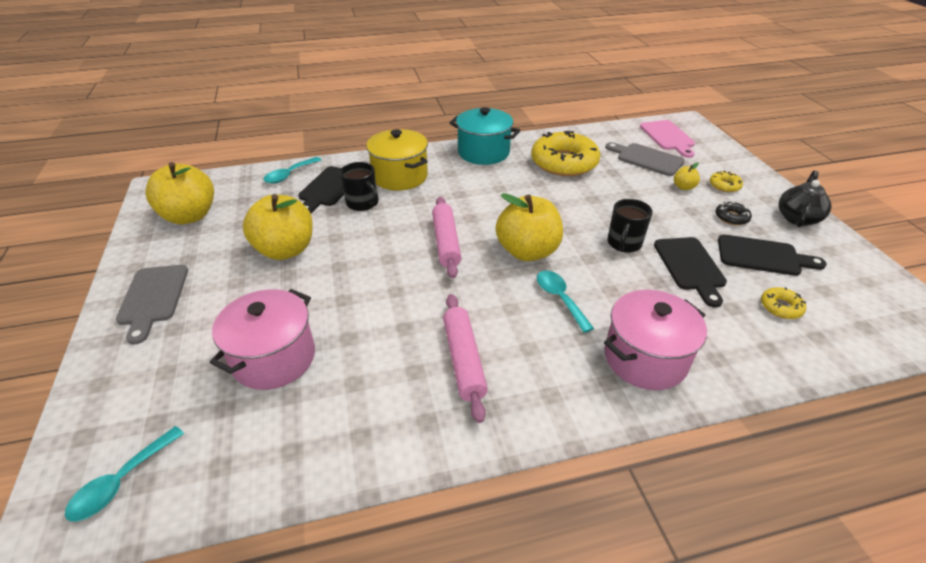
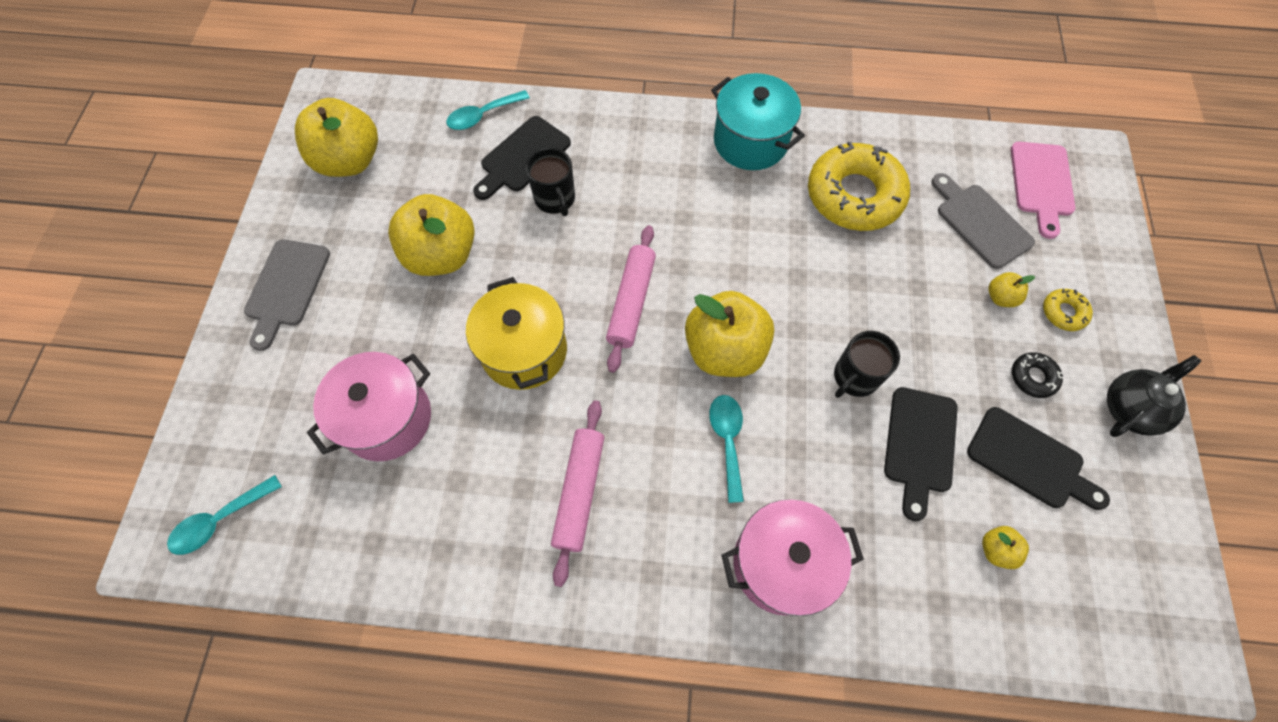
camera: 20 degrees right, 25 degrees up
(400, 176) = (619, 160): yellow pot -> yellow pot (524, 351)
(780, 307) = (996, 550): yellow donut -> yellow apple

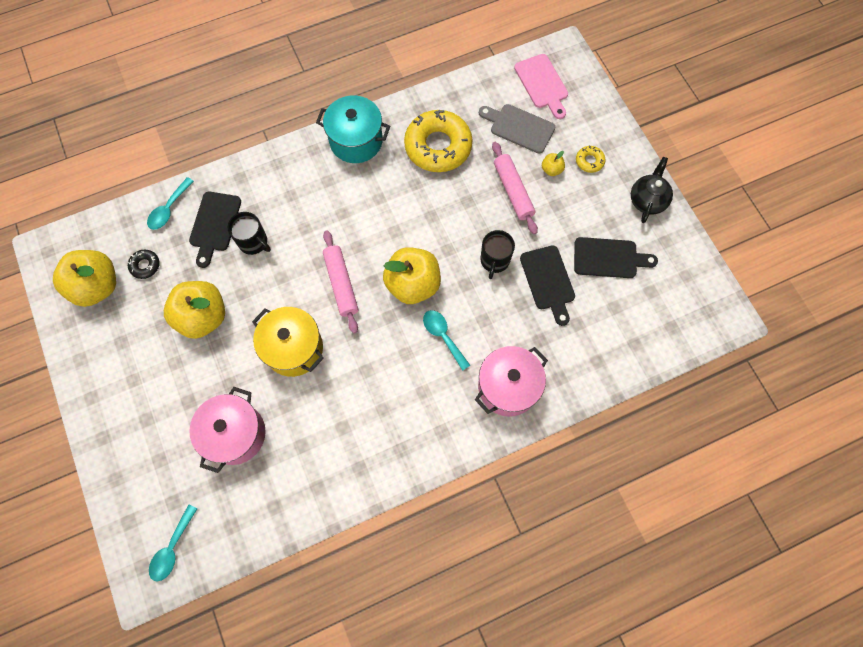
camera: 30 degrees left, 5 degrees up
(286, 287) = (113, 391): grey cutting board -> none
(579, 492) = (376, 411): pink rolling pin -> pink rolling pin (513, 191)
(996, 550) = (613, 317): yellow apple -> none
(1033, 377) = (590, 209): black donut -> black donut (145, 265)

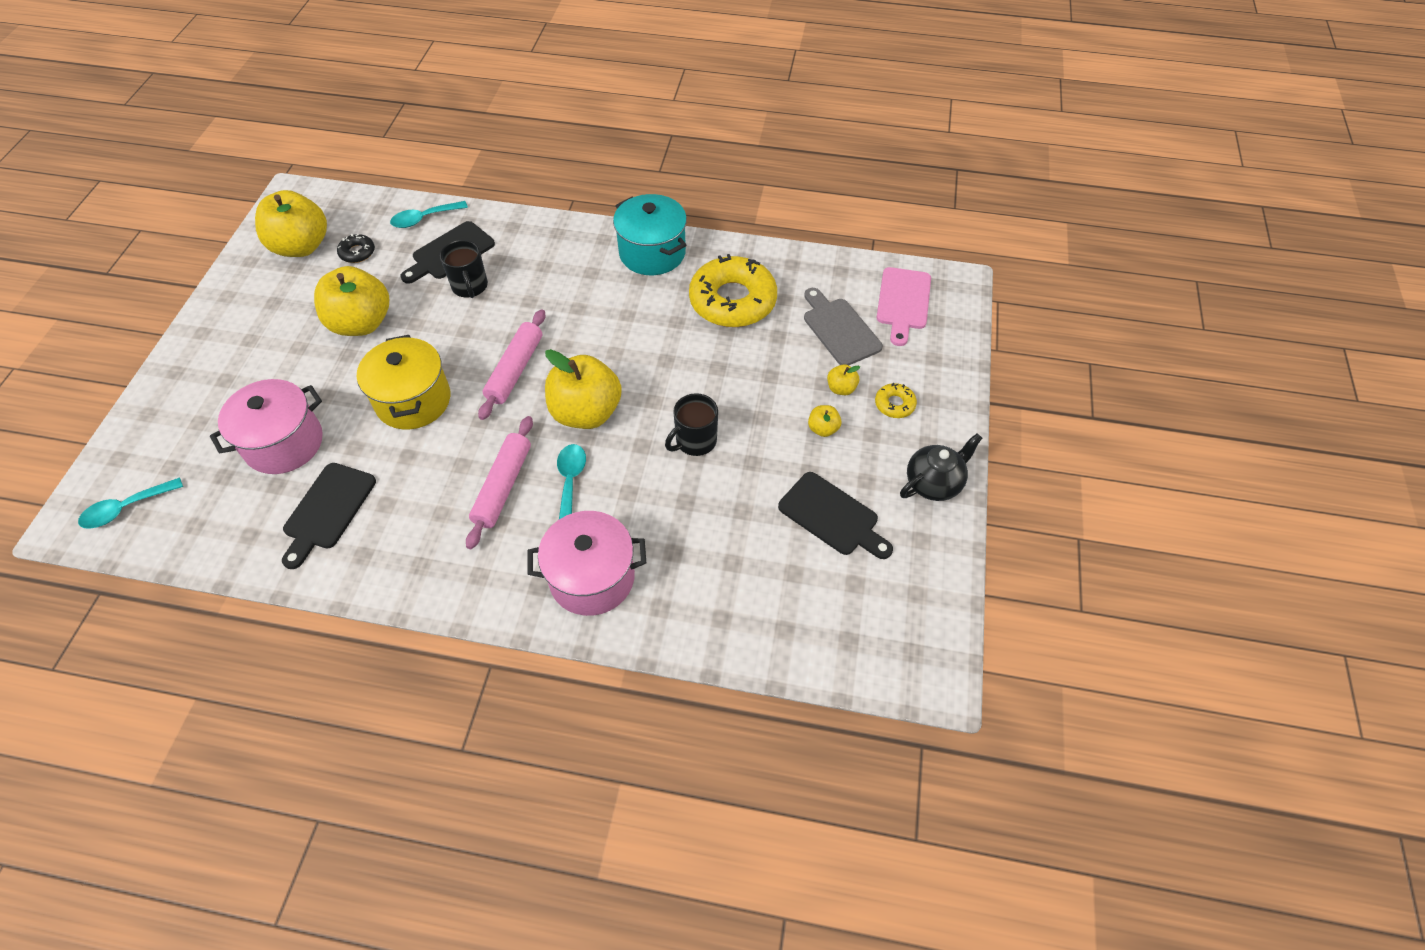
camera: 35 degrees right, 15 degrees down
(513, 191) = (777, 385): pink rolling pin -> pink rolling pin (503, 486)
(548, 281) = (738, 497): black cutting board -> black cutting board (328, 510)
(561, 204) = (823, 429): none -> yellow apple

